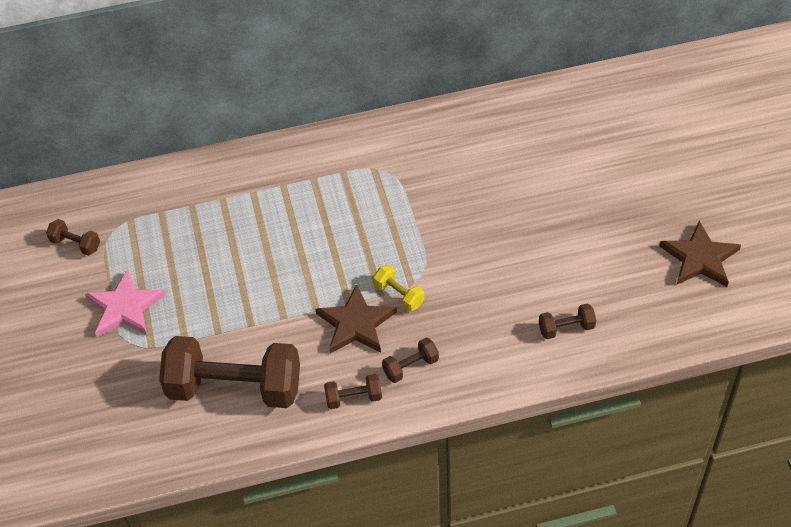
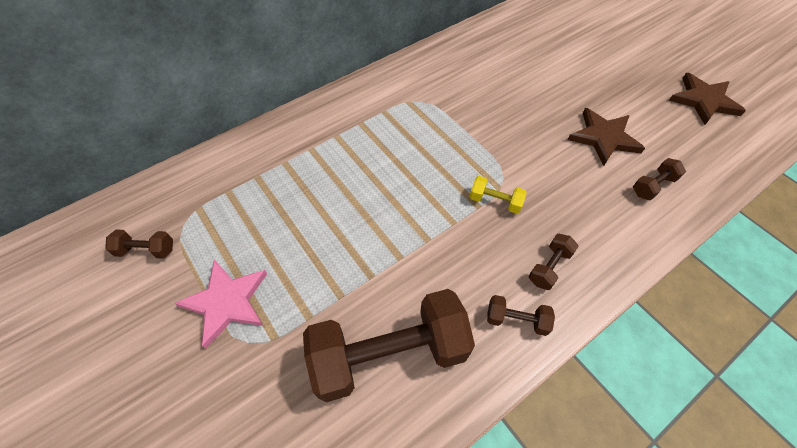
camera: 25 degrees left, 5 degrees up
(353, 398) = (516, 320): brown dumbbell -> brown dumbbell turned 45 degrees clockwise
(356, 324) = (473, 241): brown star -> brown star (604, 138)

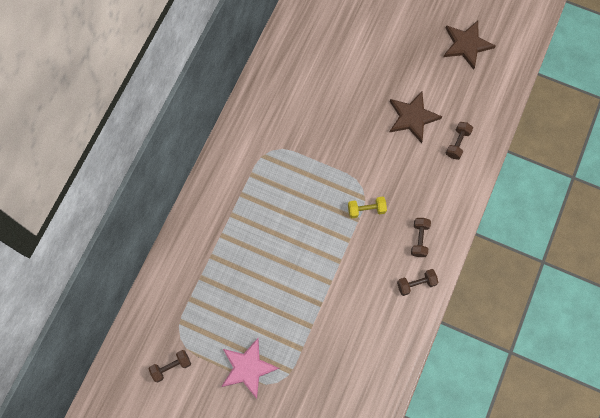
camera: 30 degrees left, 15 degrees up
(389, 354) = (358, 343): brown dumbbell -> none

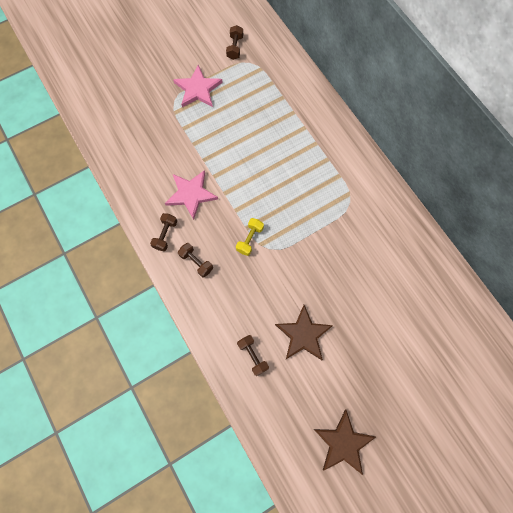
camera: 125 degrees right, 0 degrees up
(362, 290) = (191, 194): none -> pink star

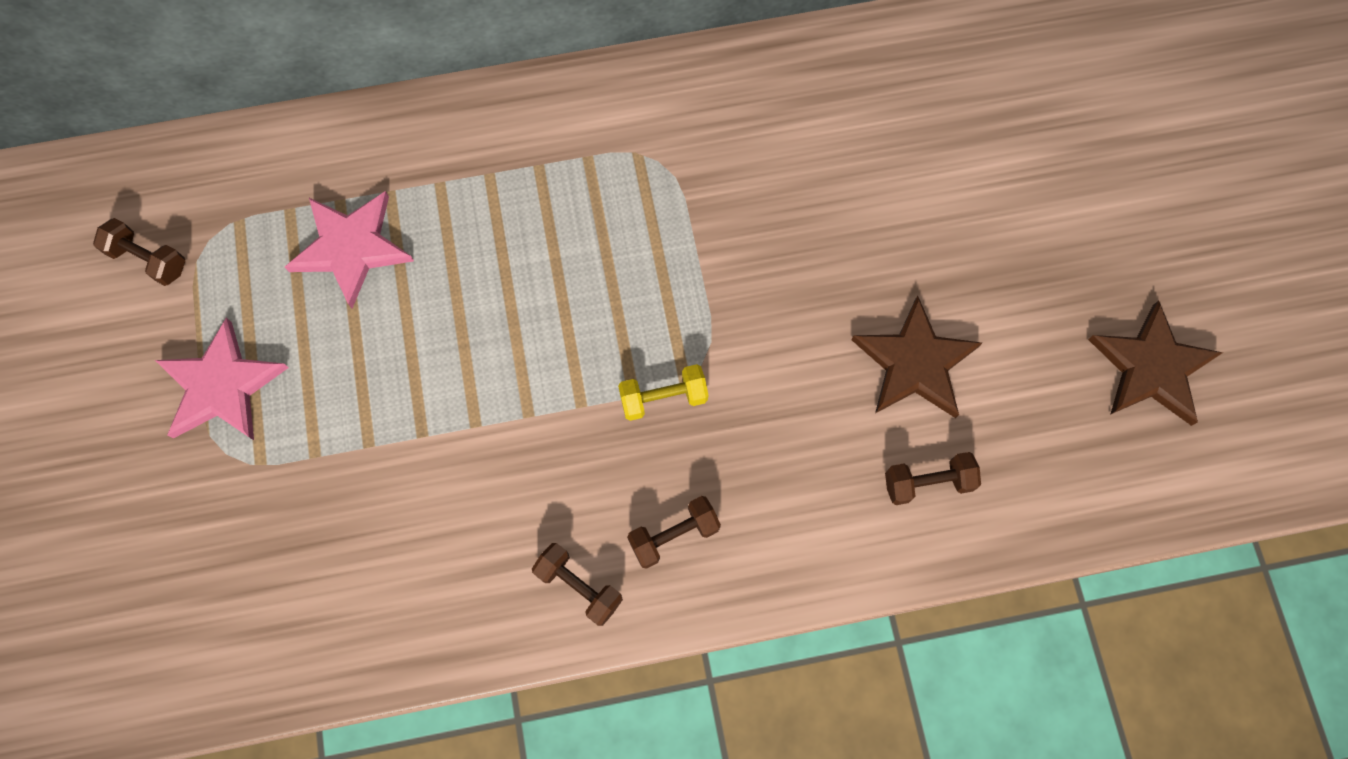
camera: 70 degrees left, 0 degrees up
(191, 194) = (500, 493): pink star -> pink star (351, 247)
(249, 239) = (663, 398): yellow dumbbell -> yellow dumbbell turned 60 degrees counterclockwise

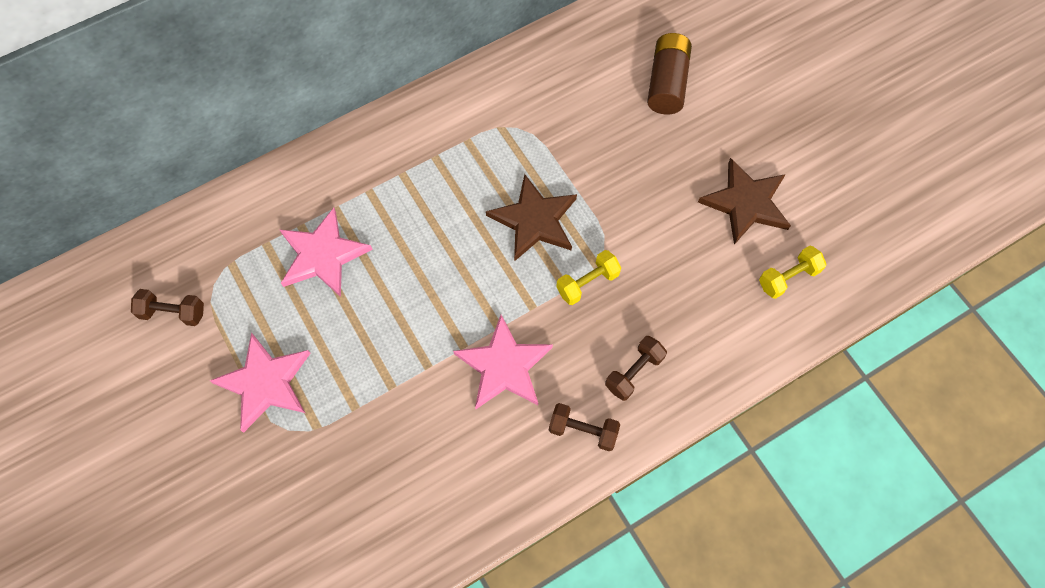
camera: 20 degrees left, 5 degrees down
(515, 468) = (504, 366): none -> pink star
(878, 164) = (666, 83): none -> brown battery
(927, 482) = (788, 277): brown dumbbell -> yellow dumbbell
(1151, 367) = (898, 155): brown star -> brown star (534, 220)

